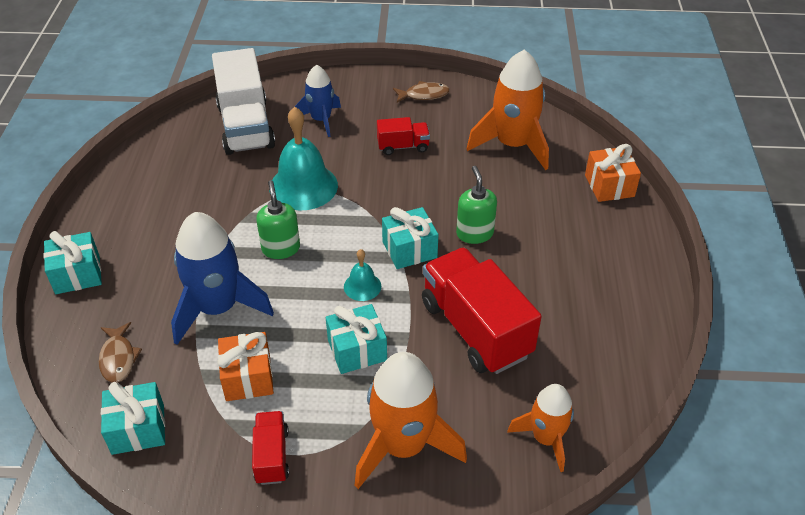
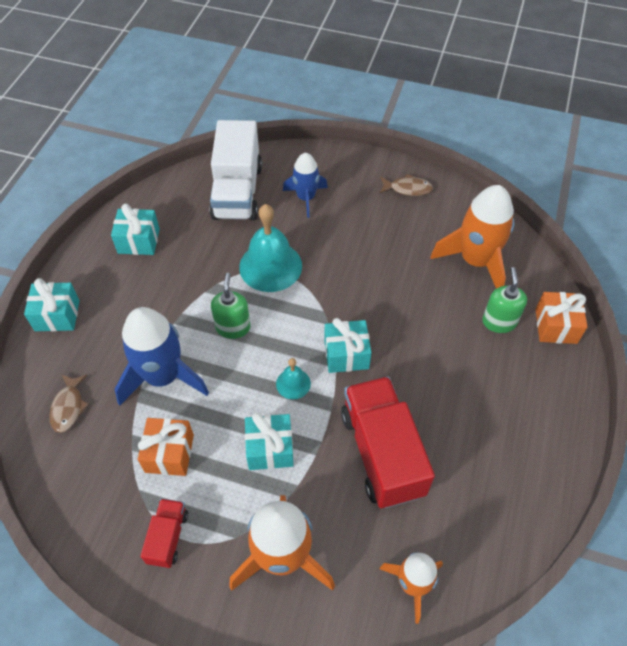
camera: 15 degrees right, 10 degrees up
(138, 429) = (66, 481): turquoise gift -> turquoise gift (139, 241)
(403, 146) = (372, 242): red truck -> none
(474, 233) = (411, 350): green soap dispenser -> green soap dispenser (499, 322)

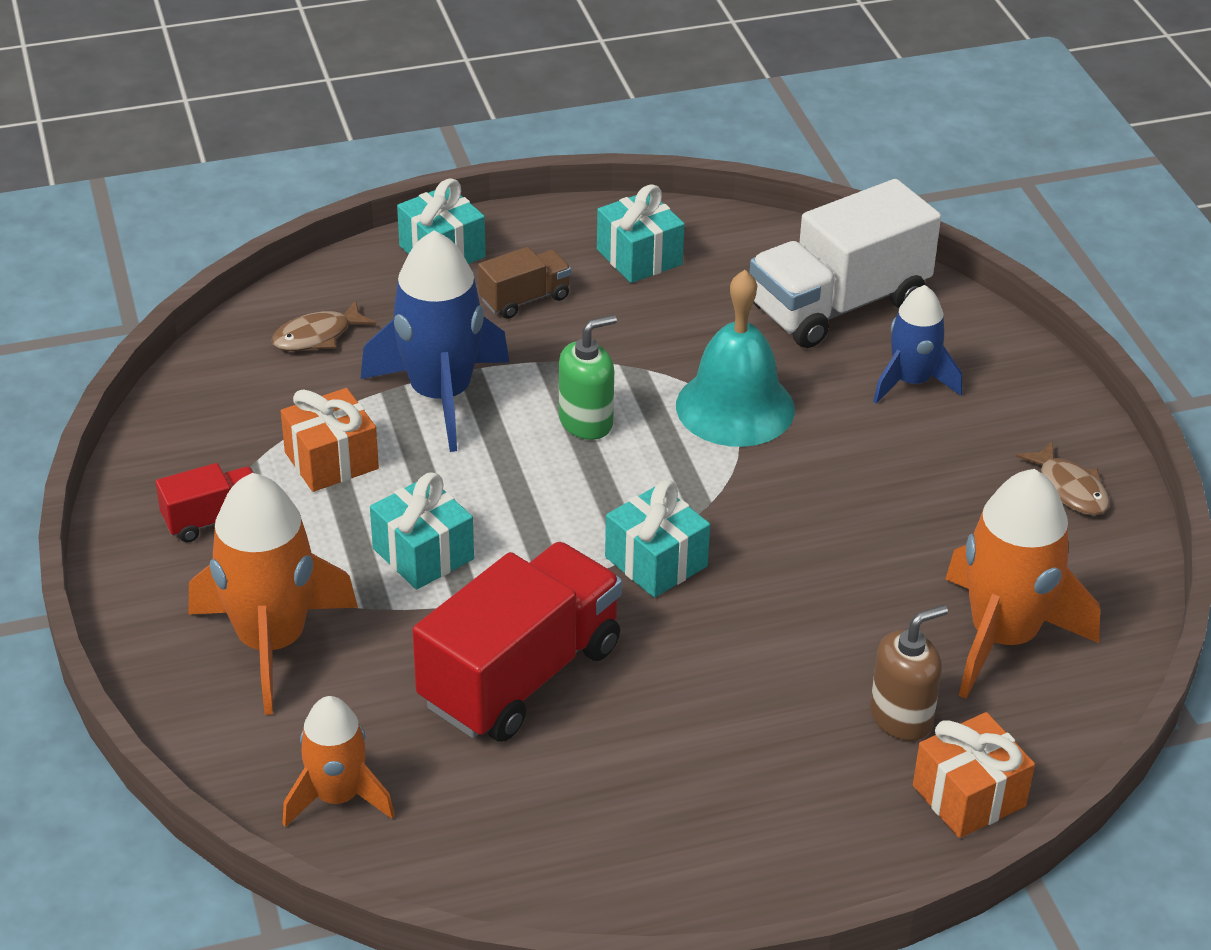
camera: 55 degrees right, 15 degrees down
(125, 302) = (525, 299): none -> brown truck
(293, 383) = (550, 528): turquoise bell -> none
(499, 322) = (901, 717): green soap dispenser -> brown soap dispenser

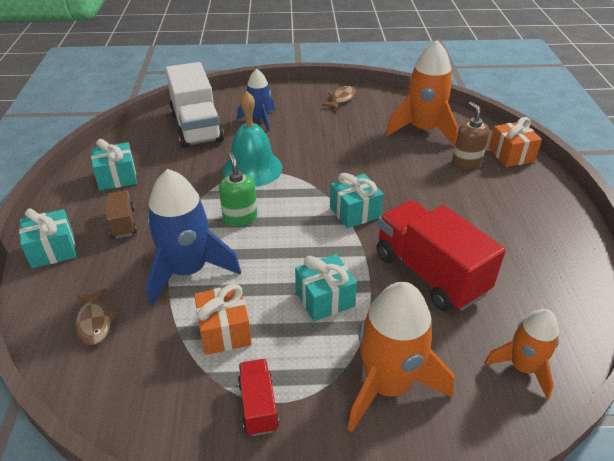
camera: 75 degrees left, 0 degrees up
(1069, 488) = (341, 99): brown fish -> brown fish turned 45 degrees counterclockwise

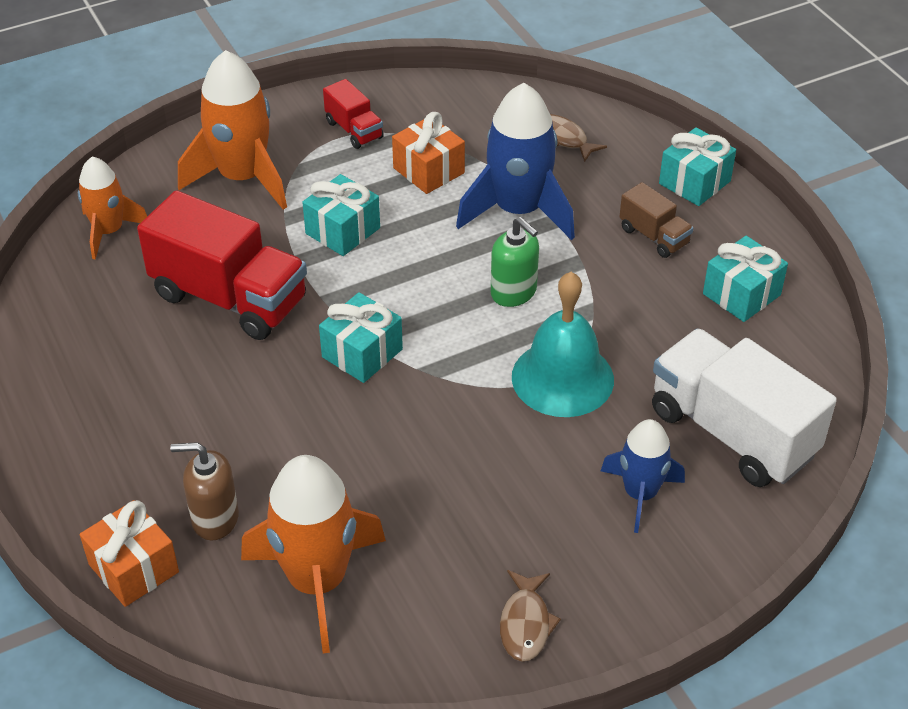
camera: 155 degrees right, 5 degrees up
(466, 162) = (215, 518): brown soap dispenser -> brown soap dispenser turned 135 degrees clockwise

